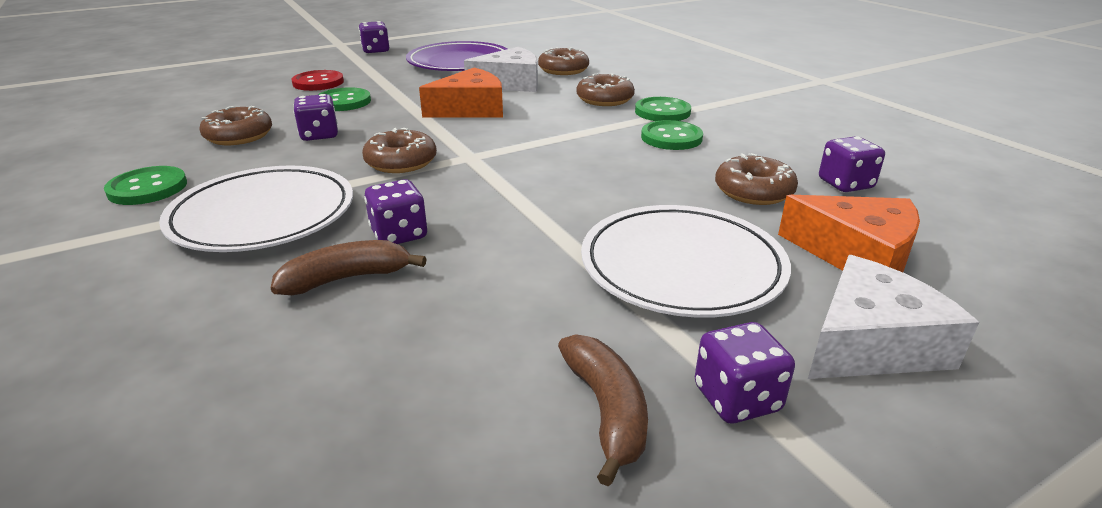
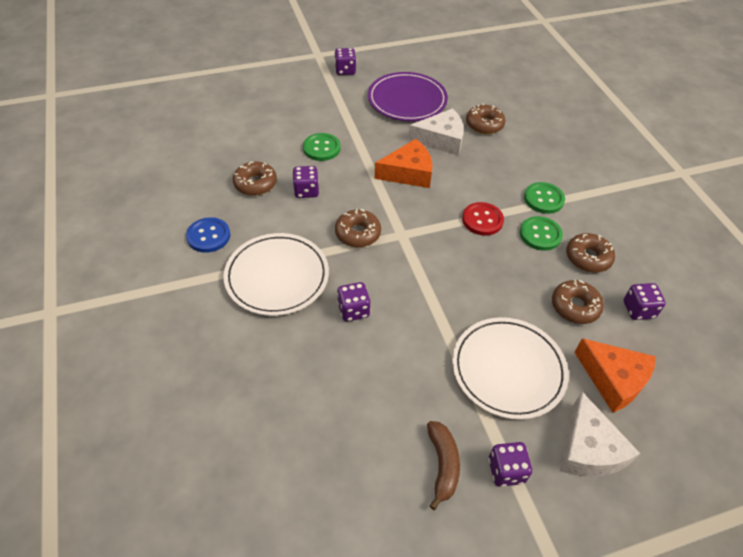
camera: 10 degrees right, 20 degrees up
(147, 188) = (208, 236): green button -> blue button
(318, 82) = (303, 117): red button -> red button (482, 220)
(347, 279) = (324, 344): brown banana -> none
(605, 99) = (506, 174): brown donut -> brown donut (588, 257)
(870, 343) = (588, 449): white cheese -> white cheese turned 105 degrees clockwise

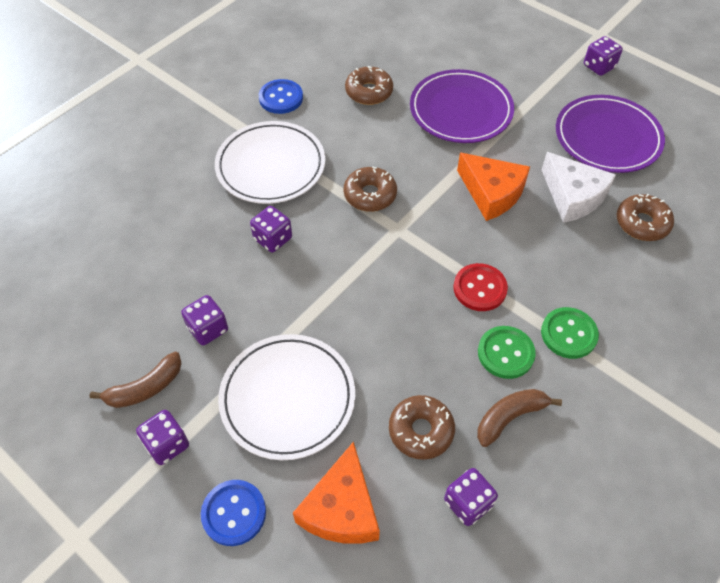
camera: 60 degrees right, 5 degrees up
(306, 191) = (392, 130): purple dice -> purple dice (208, 329)
(321, 148) = (461, 110): green button -> purple plate
(588, 257) = (510, 417): brown donut -> brown banana
(588, 449) = (234, 513): white cheese -> blue button

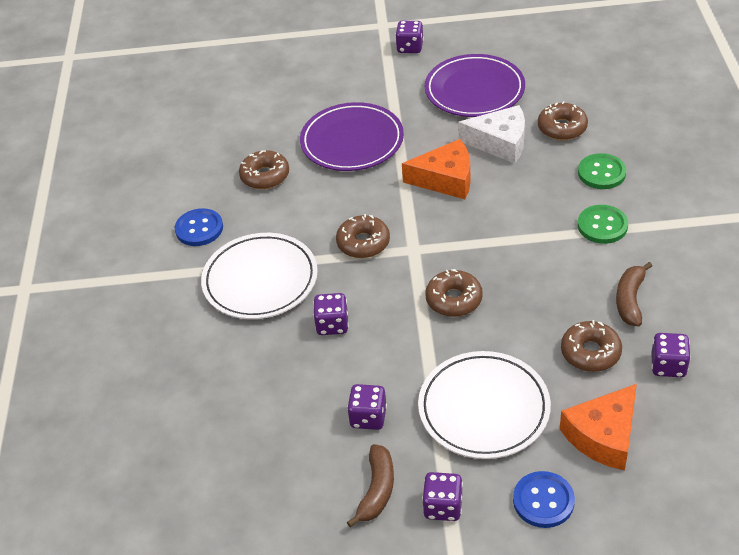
camera: 40 degrees left, 10 degrees down
(341, 508) = (603, 436): orange cheese -> orange cheese turned 75 degrees clockwise
(376, 293) = (454, 299): none -> brown donut
(480, 288) = (516, 243): red button -> none
(505, 353) = (581, 267): green button -> green button (601, 173)

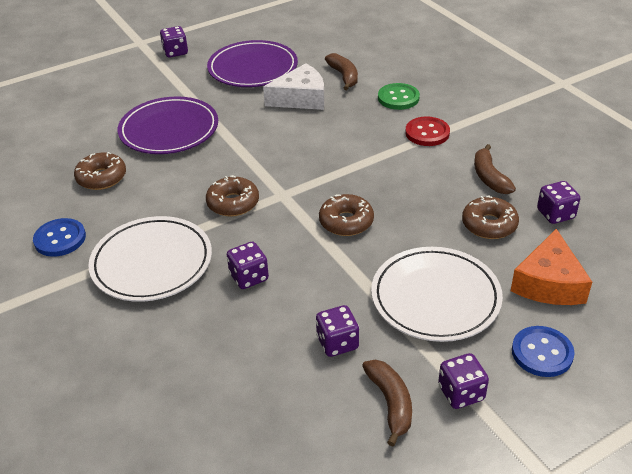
camera: 30 degrees left, 5 degrees down
(445, 179) = (273, 135): orange cheese -> none
(562, 128) = (344, 76): brown donut -> brown banana
(602, 226) = (427, 133): green button -> red button

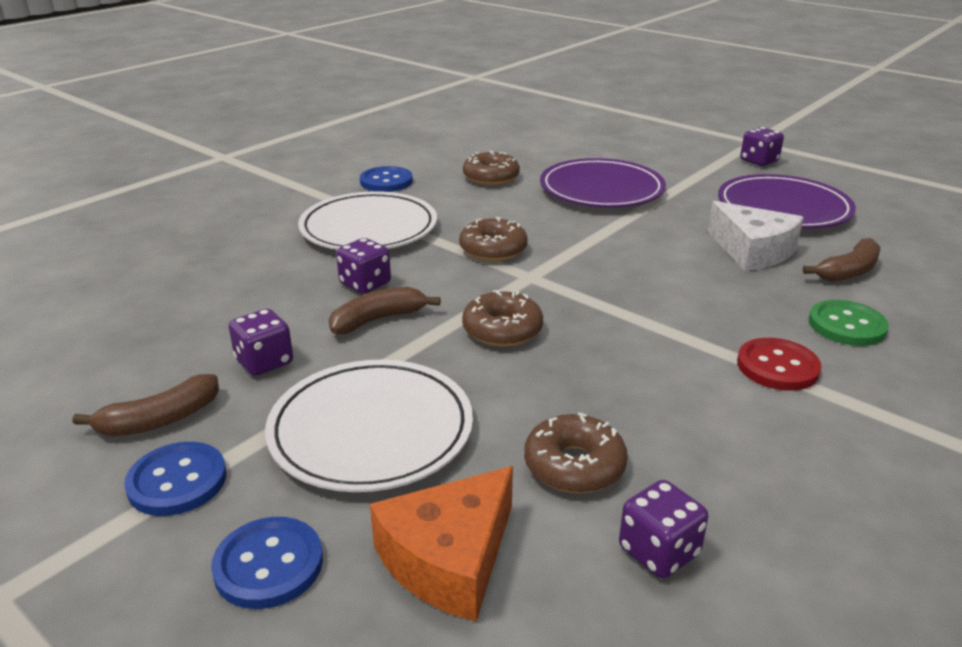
camera: 70 degrees right, 10 degrees down
(461, 393) = (177, 481): purple dice -> blue button
(489, 177) = (709, 451): brown banana -> brown banana (378, 319)
(549, 283) = (449, 559): orange cheese -> orange cheese turned 45 degrees counterclockwise

